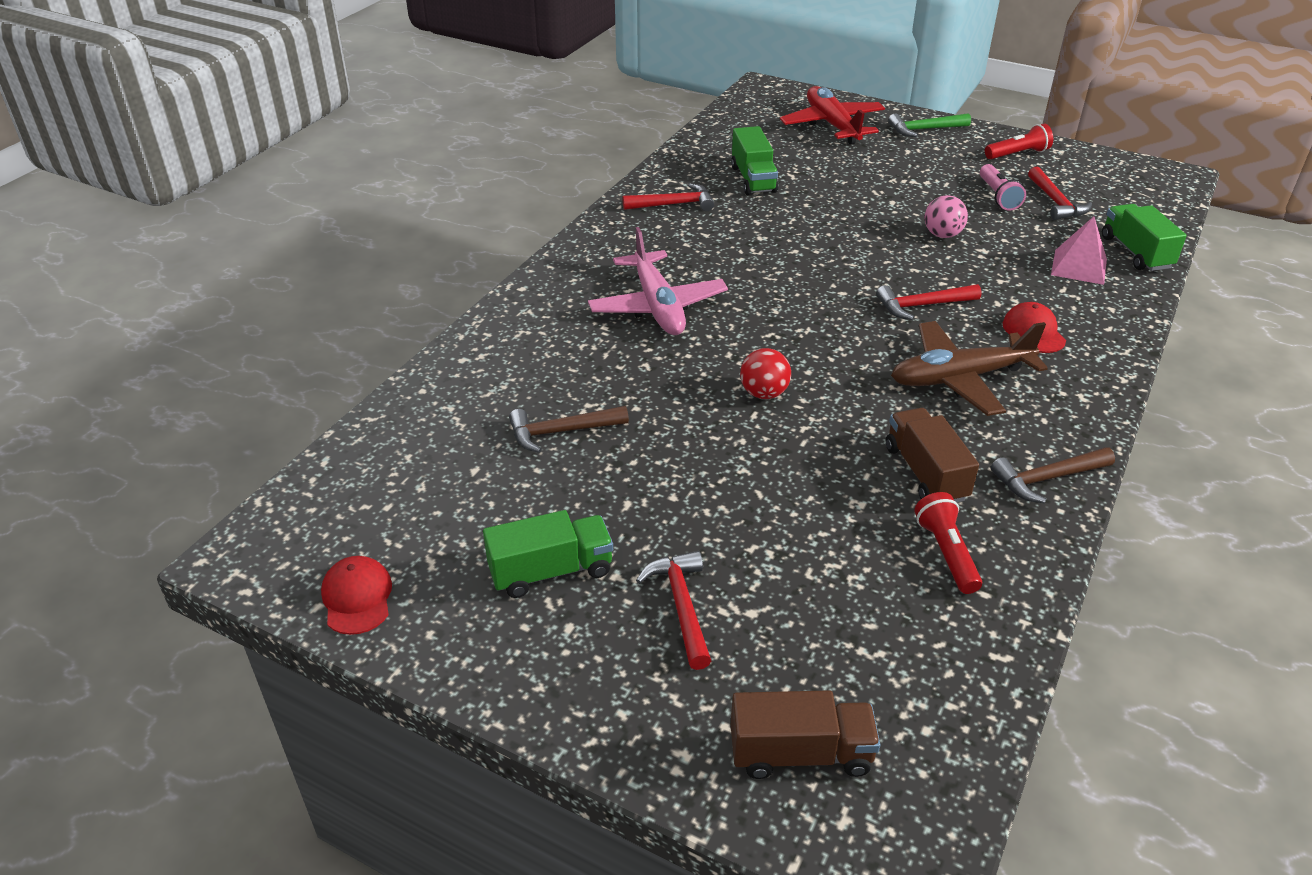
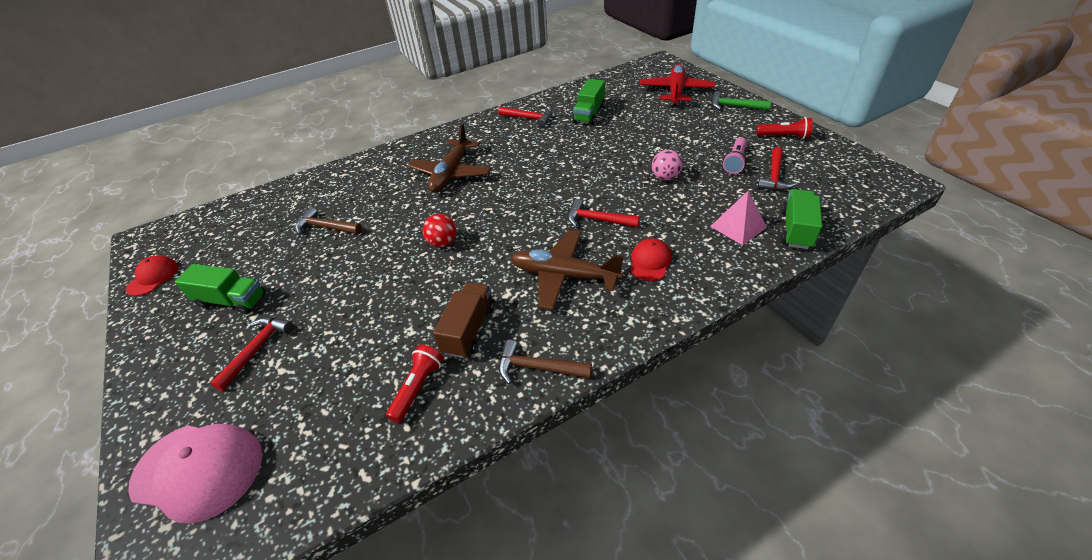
camera: 35 degrees right, 5 degrees up
(657, 306) = (451, 174): pink plane -> brown plane
(800, 753) = (198, 470): brown truck -> pink cap

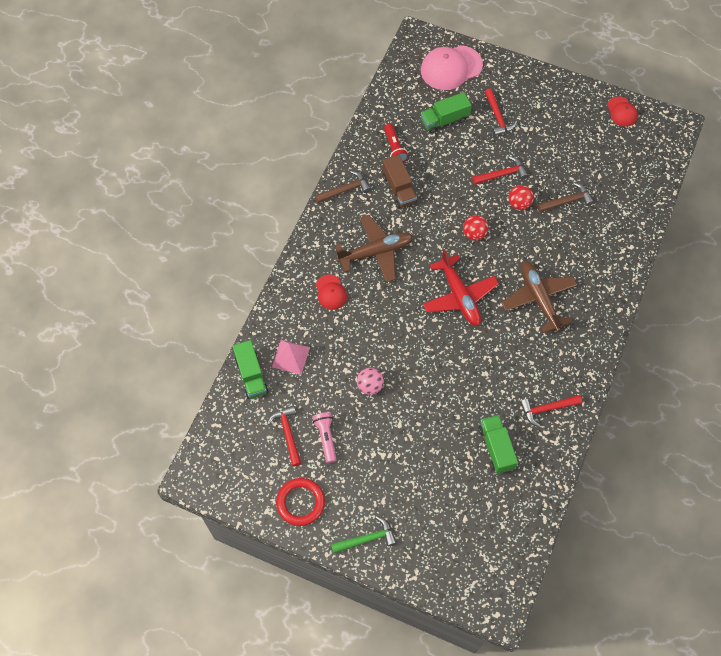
camera: 140 degrees right, 20 degrees up
(232, 301) = (551, 128): green truck -> green truck (444, 120)
(368, 246) = (519, 204): none -> red ball
(597, 220) = (389, 311): red hammer -> red hammer (502, 174)
(676, 91) = (440, 540): red plane -> red plane (459, 296)
(784, 136) = (300, 502): red flashlight -> red ring

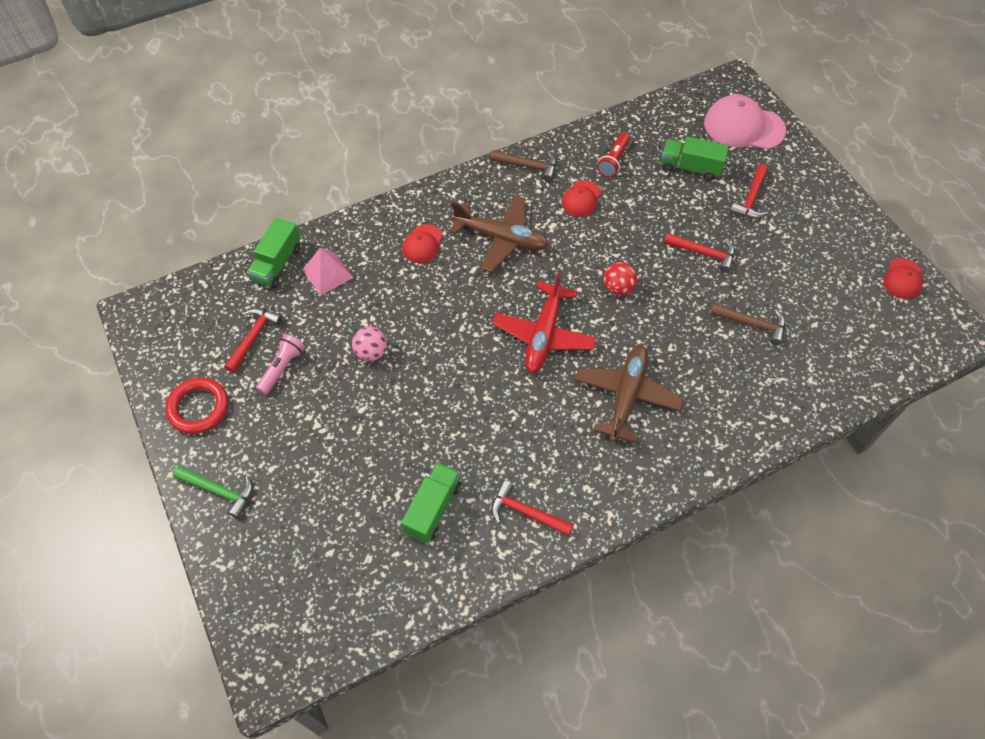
camera: 40 degrees right, 5 degrees down
(399, 189) = (581, 198): brown truck -> red cap
(519, 204) = (695, 292): red ball -> none

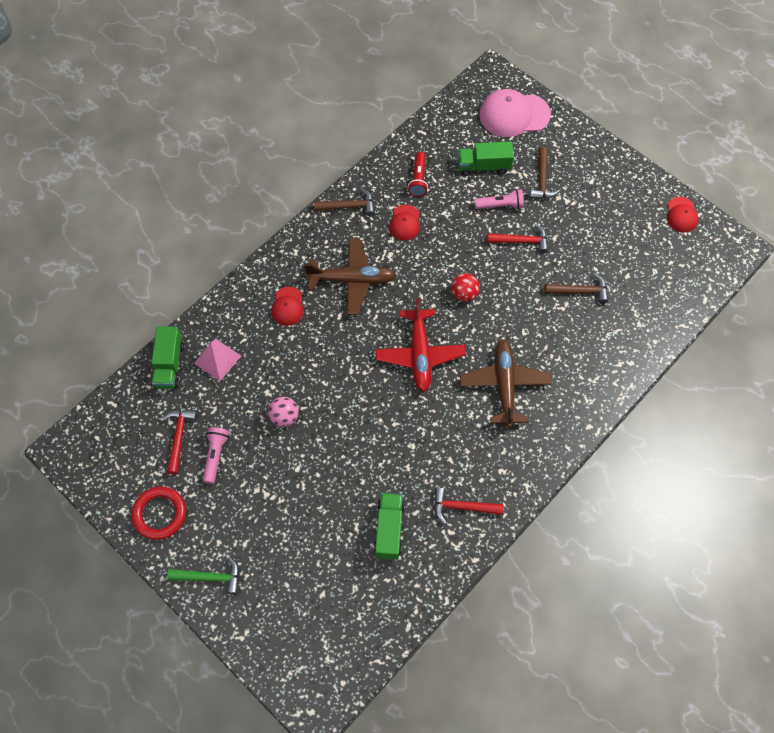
camera: 20 degrees left, 5 degrees up
(694, 211) = (500, 205): none -> pink flashlight
(751, 199) = (542, 180): red hammer -> brown hammer

